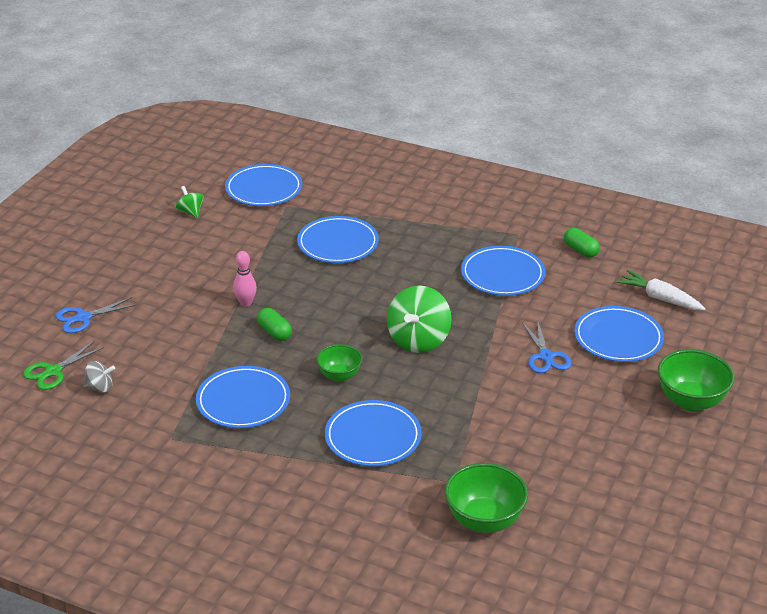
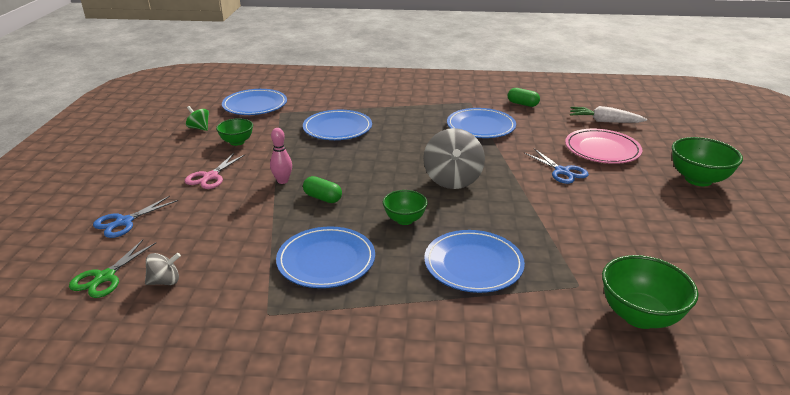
camera: 20 degrees left, 5 degrees down
(178, 282) = (210, 176): none -> pink scissors
(222, 241) = (237, 142): none -> green bowl
(418, 340) = (452, 180): green spinning top -> grey spinning top
(618, 338) = (602, 149): blue plate -> pink plate

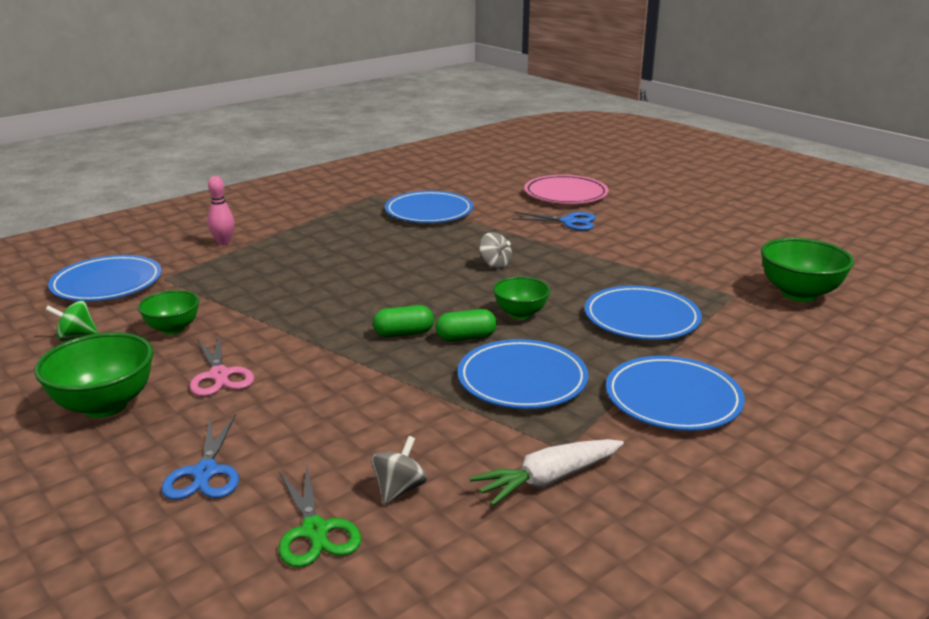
camera: 45 degrees left, 5 degrees down
(282, 181) = (324, 339): pink bowling pin -> pink bowling pin (223, 242)
(337, 128) = (278, 267): blue plate -> blue plate (673, 398)
(452, 180) = (495, 264): grey spinning top -> grey spinning top, size x0.51
(522, 104) = (429, 180): green capsule -> green capsule (466, 337)
(604, 121) = (525, 172): white carrot -> white carrot (548, 480)
(698, 179) = (668, 191): green bowl -> green bowl (105, 405)

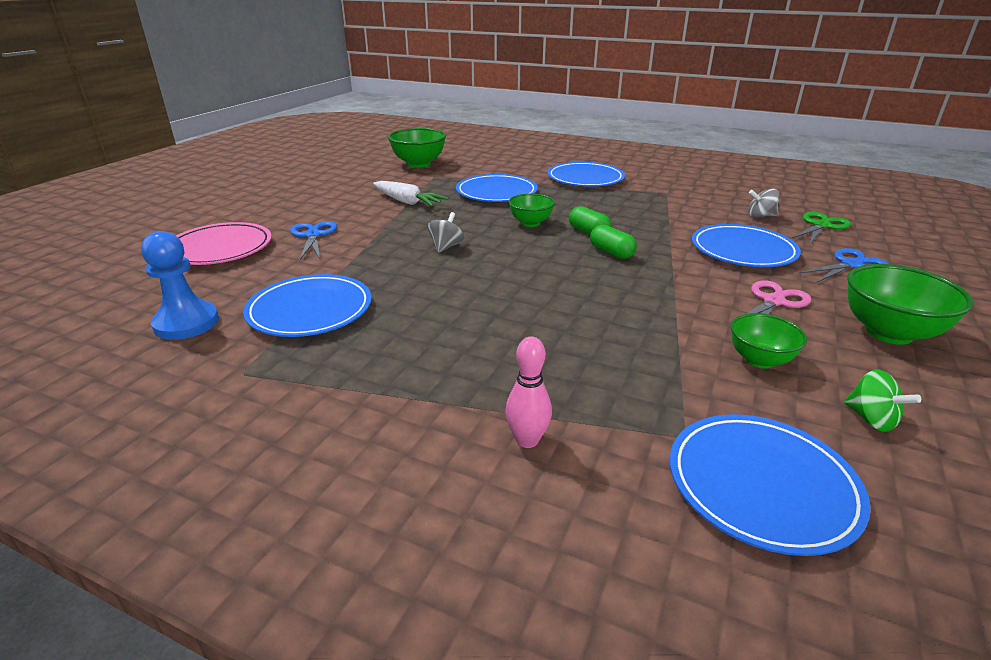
camera: 115 degrees left, 5 degrees up
(448, 185) = (186, 323): none -> blue pawn
(522, 379) = (617, 209): blue plate -> blue plate (743, 250)
(548, 480) = (695, 191): white carrot -> white carrot (407, 202)

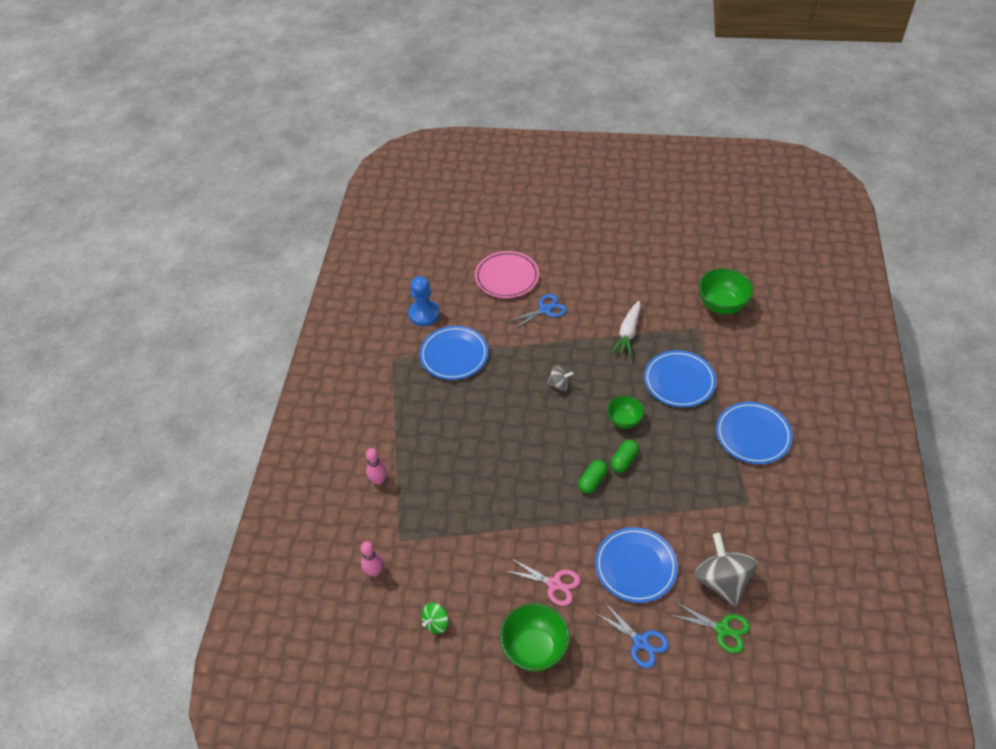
camera: 75 degrees right, 20 degrees up
(759, 360) = (476, 573): green bowl -> none
(760, 216) = (722, 581): grey spinning top -> grey spinning top, size x1.98
(761, 485) = (374, 571): blue plate -> pink bowling pin

